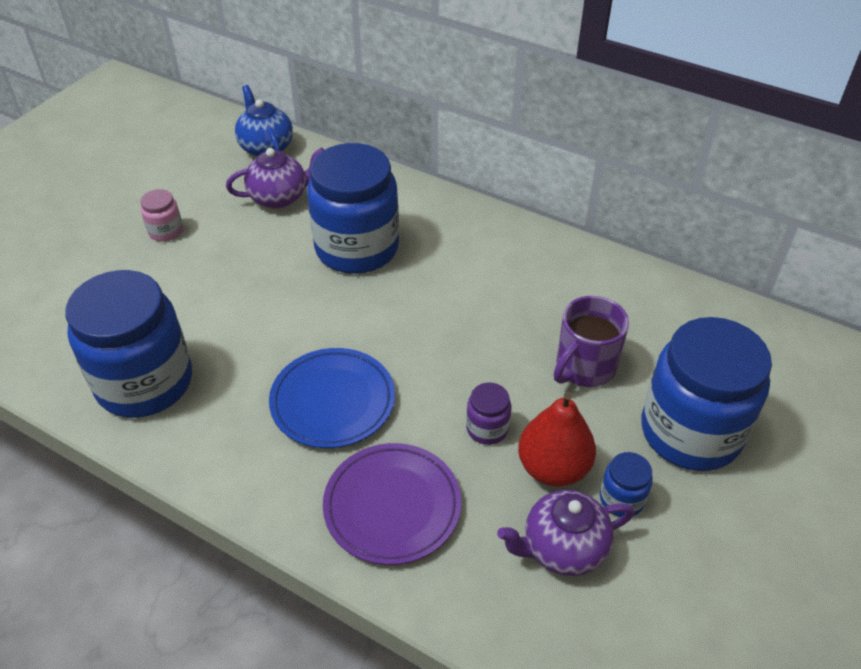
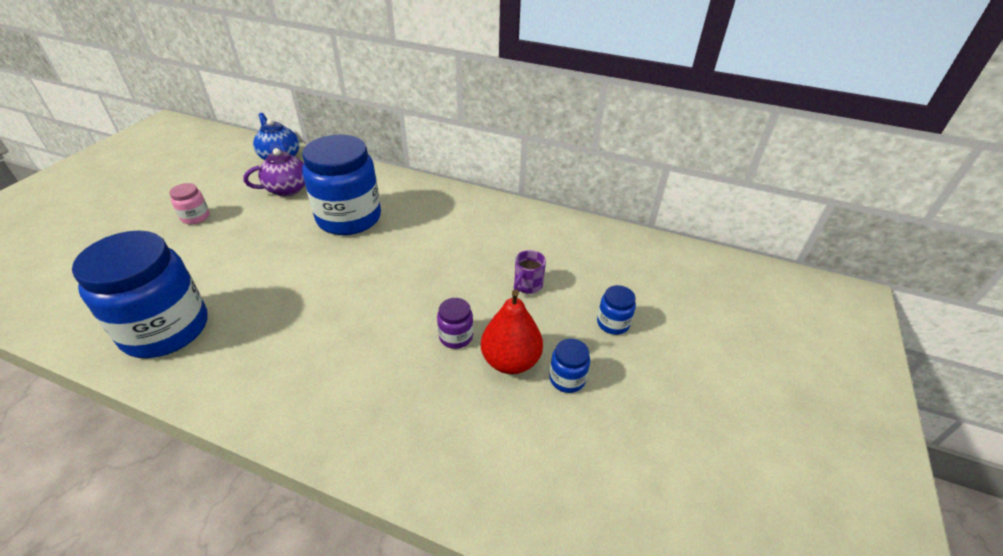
camera: 10 degrees left, 5 degrees down
(333, 401) = (328, 328): blue plate -> none
(392, 506) = (379, 406): purple plate -> none
(562, 548) = (524, 424): purple teapot -> none
(584, 367) = (527, 285): purple mug -> purple mug, size x0.62
(690, 432) = (613, 323): blue jar -> blue jar, size x0.42

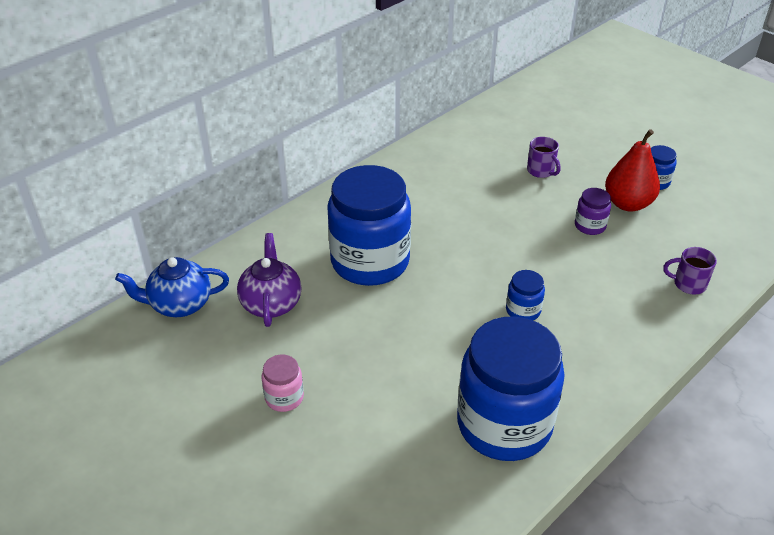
camera: 65 degrees left, 0 degrees up
(388, 438) = (688, 284): none -> purple mug
(613, 323) = (604, 143): blue jar -> blue jar (523, 310)

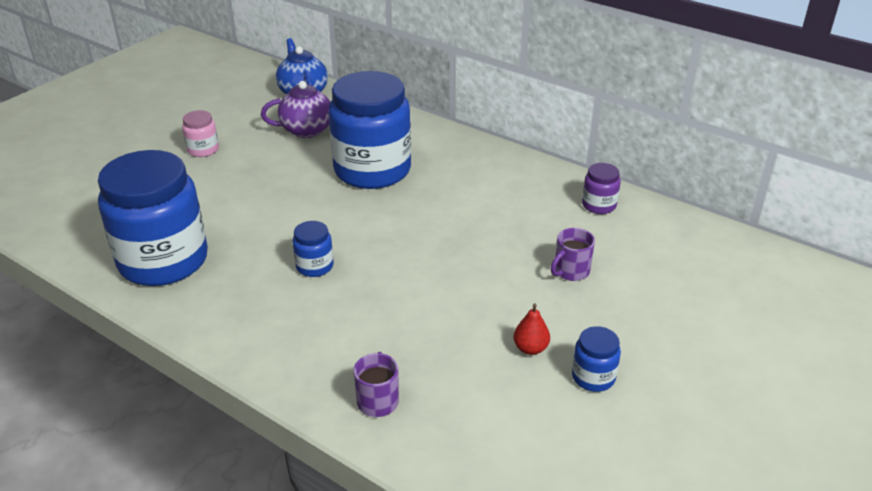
camera: 80 degrees right, 5 degrees down
(590, 226) = (472, 314): purple jar -> purple jar (599, 205)
(627, 204) = (530, 348): red pear -> red pear, size x0.51

